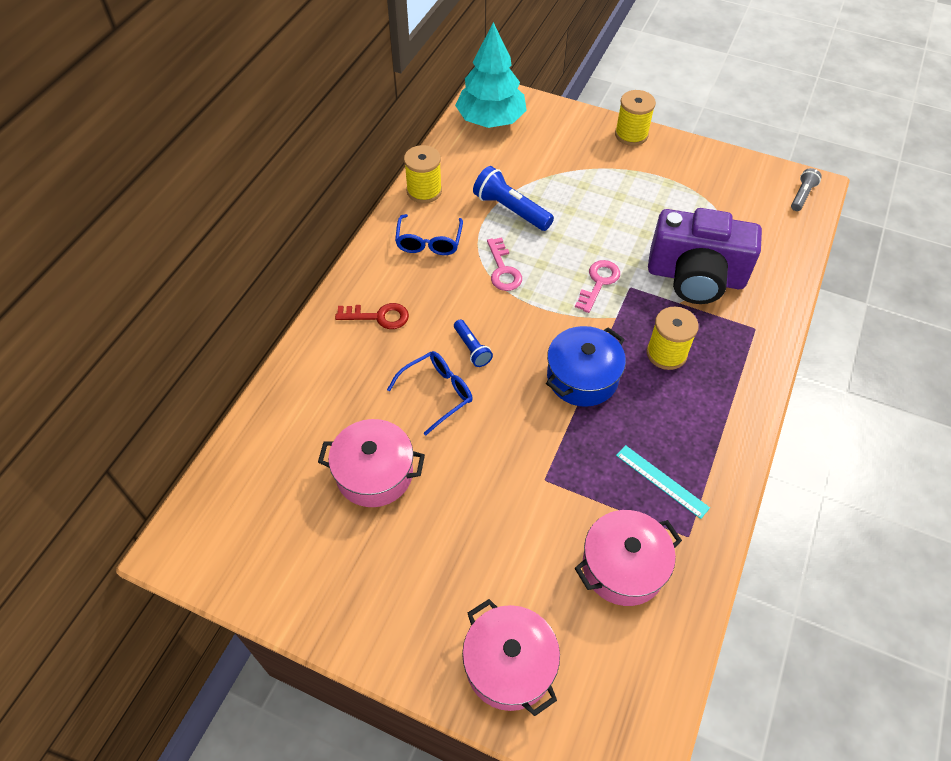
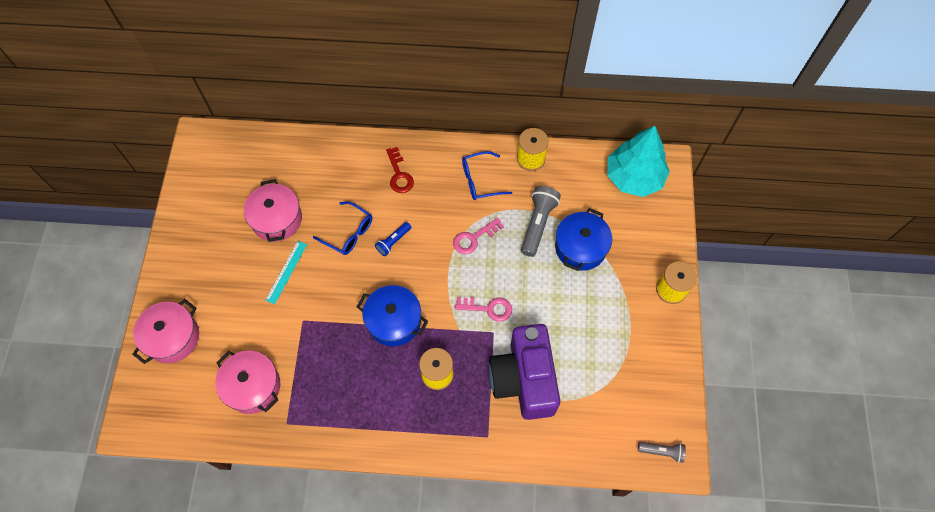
camera: 70 degrees right, 10 degrees up
(511, 210) = (538, 224): blue flashlight -> grey flashlight
(555, 185) = (580, 247): none -> blue pot
(662, 481) = (324, 396): turquoise ruler -> turquoise ruler (286, 272)

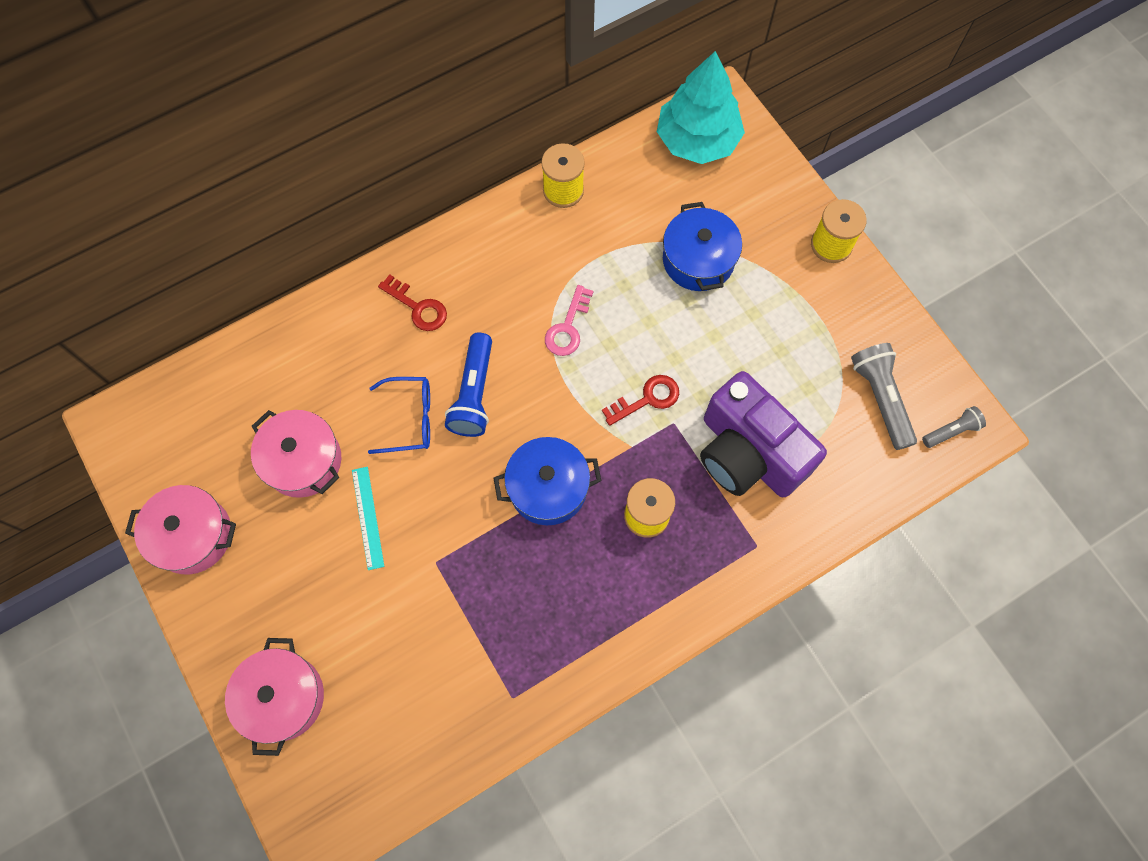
camera: 35 degrees left, 5 degrees up
(253, 386) = (435, 684): pink pot -> pink pot (193, 535)
(393, 241) = (474, 393): blue flashlight -> blue flashlight, size x1.72
(480, 180) = (522, 253): blue glasses -> none
(488, 308) = (647, 399): pink key -> red key
(538, 224) = (630, 263): grey flashlight -> grey flashlight (880, 398)

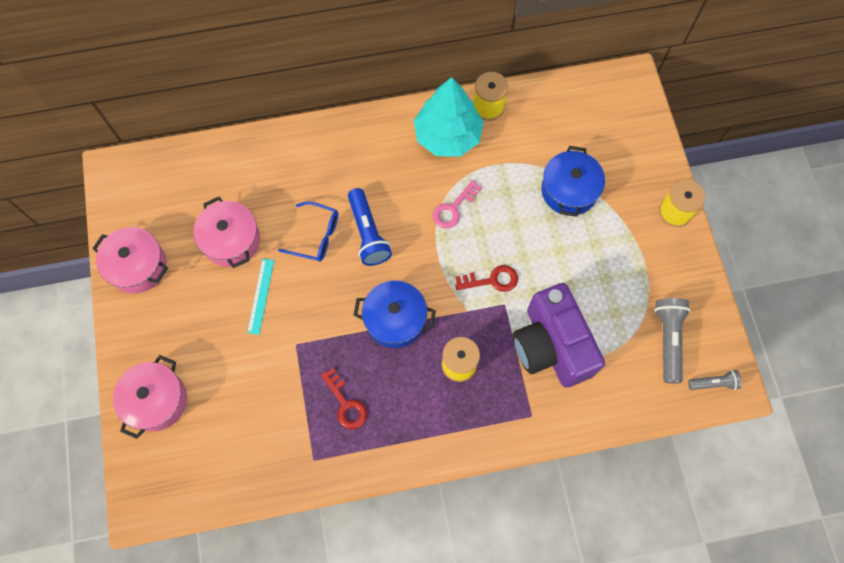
camera: 20 degrees right, 0 degrees up
(418, 307) = (351, 158): red key -> red key (346, 404)
(474, 393) = (368, 233): blue flashlight -> blue flashlight turned 45 degrees counterclockwise
(697, 140) = (602, 101): turquoise tree -> turquoise tree (447, 136)

